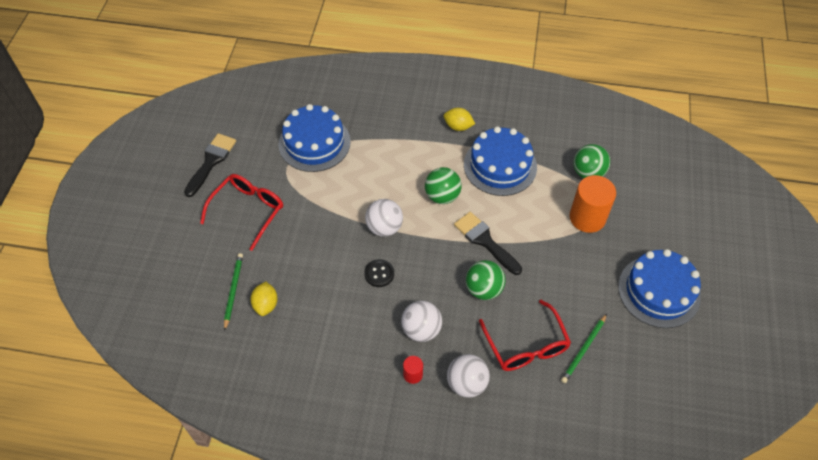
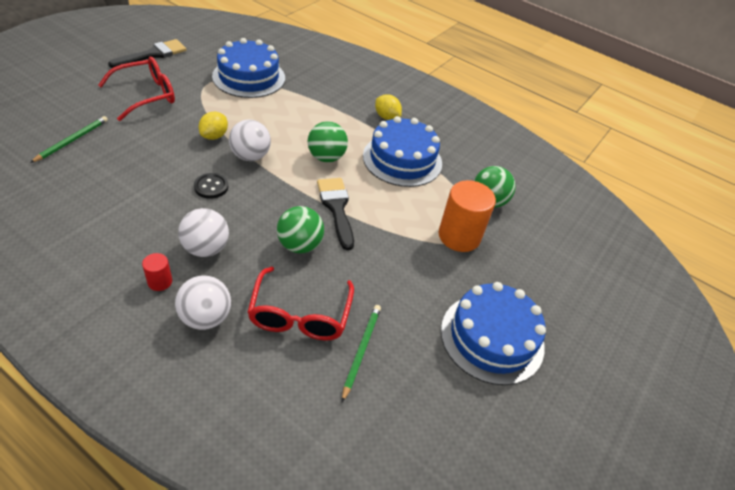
camera: 20 degrees right, 10 degrees down
(266, 304) = (87, 162): yellow lemon -> yellow lemon (214, 136)
(584, 349) = (361, 351): green pencil -> green pencil turned 135 degrees clockwise

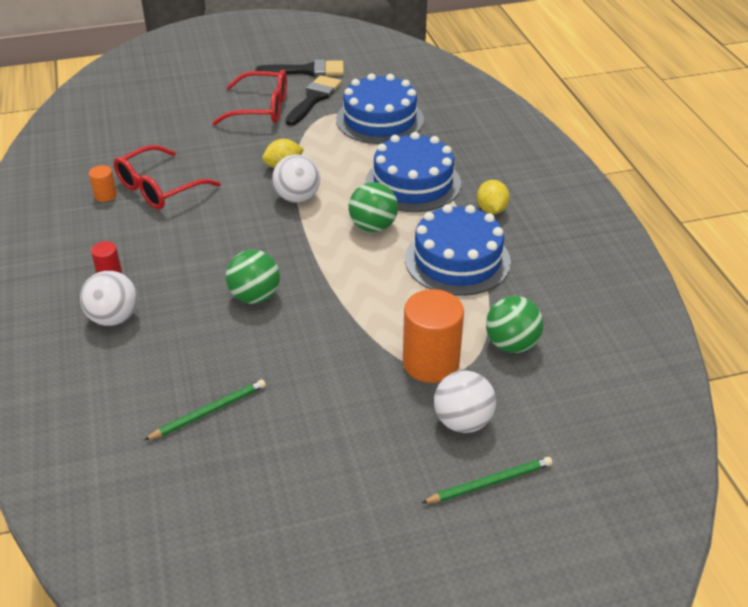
camera: 45 degrees right, 5 degrees down
(72, 140) = (159, 130): green pencil -> green pencil (489, 483)
(81, 216) = (105, 195): none -> orange cylinder
(206, 248) = (172, 263): white ball -> white ball (463, 421)
(211, 187) = (232, 212): black button -> none
(300, 314) = (190, 354): red glasses -> red glasses (159, 188)
(336, 208) = (328, 278): black brush -> black brush (314, 98)
(492, 337) = (349, 471): blue cake -> blue cake (413, 183)

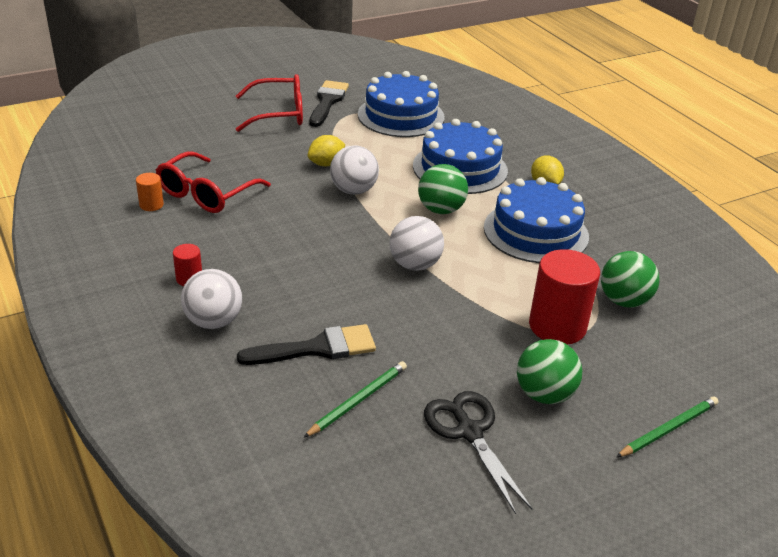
camera: 15 degrees left, 5 degrees down
(255, 296) = (354, 285): green ball -> green ball (544, 394)
(296, 457) = (469, 432): none -> black scissors
(307, 71) = (309, 78): black brush -> black brush (317, 348)
(431, 363) = (557, 326): orange cylinder -> red cylinder
(463, 421) = (614, 376): white ball -> white ball (415, 265)

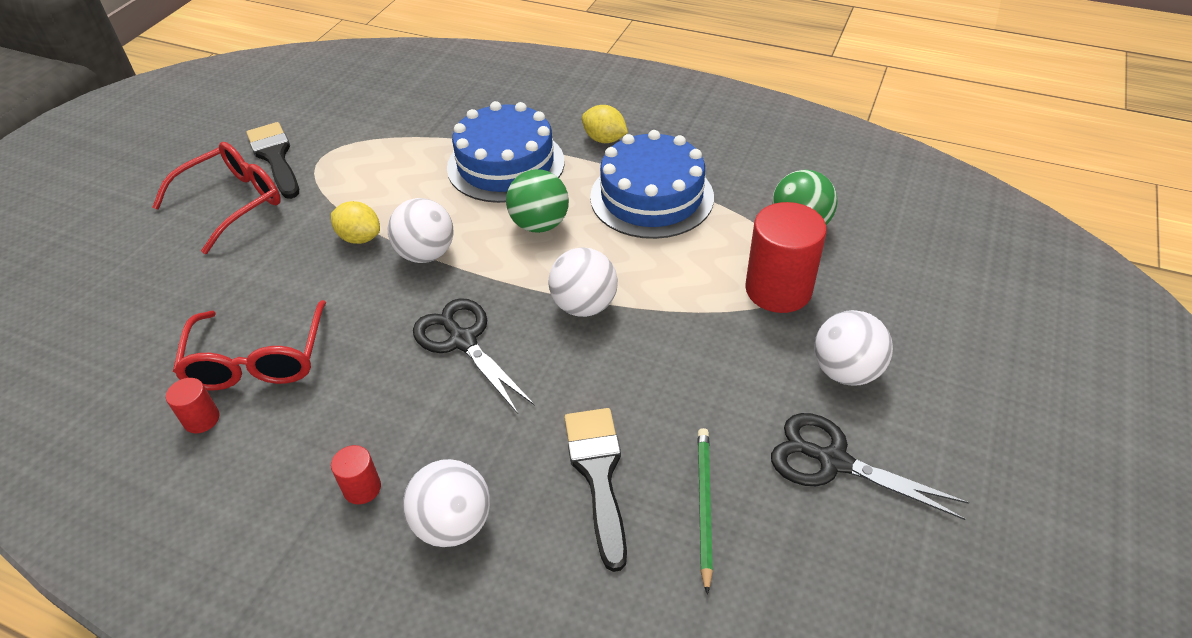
camera: 35 degrees left, 10 degrees up
(151, 205) = (201, 419): orange cylinder -> red cylinder
(317, 348) = (598, 474): black brush -> black brush turned 45 degrees counterclockwise
(322, 243) = (463, 341): none -> black scissors
(326, 164) = (360, 238): yellow lemon -> yellow lemon turned 75 degrees counterclockwise
(401, 116) = (378, 133): blue cake -> none
(544, 394) = (846, 371): green ball -> white ball
(668, 429) = (966, 335): green pencil -> none

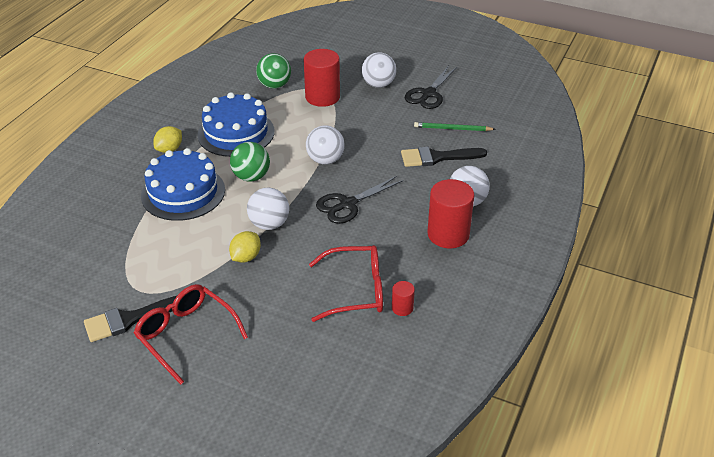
camera: 90 degrees left, 5 degrees down
(362, 488) = (448, 234): red cylinder -> red cylinder, size x2.10

